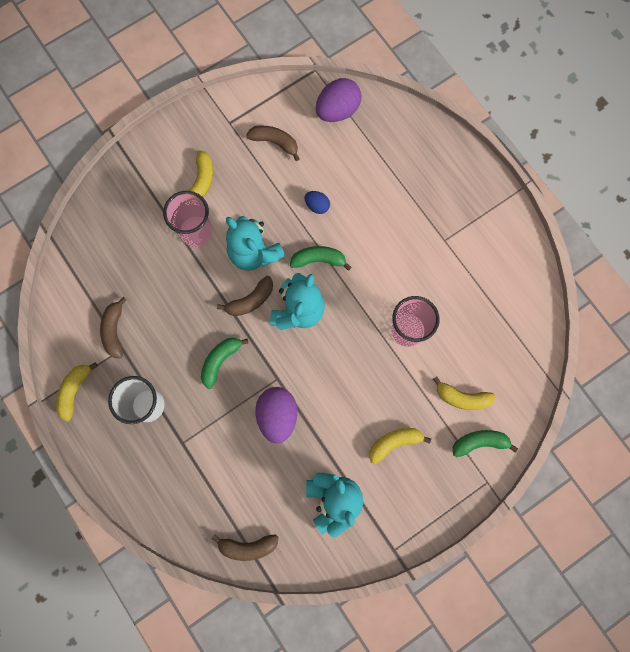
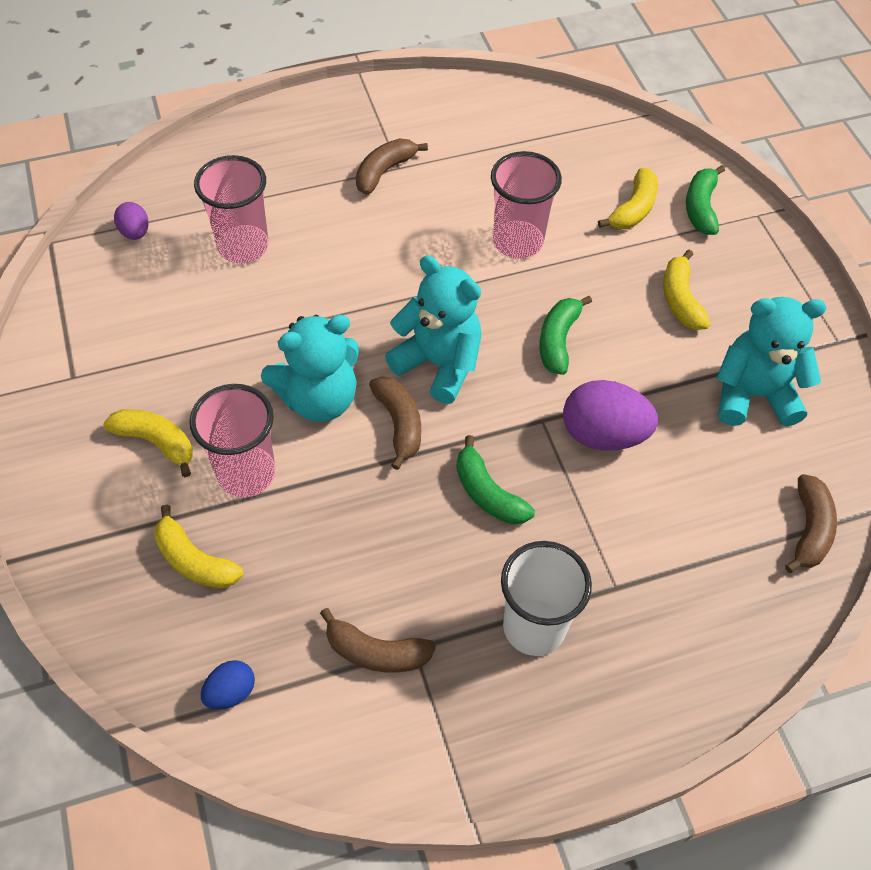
camera: 75 degrees left, 20 degrees down
(74, 391) = (470, 753): yellow banana -> yellow banana (194, 560)
(275, 142) = (144, 323): brown banana -> brown banana (384, 171)
(317, 206) = (278, 297): blue egg -> blue egg (231, 692)
(318, 260) = (367, 317): green banana -> green banana (558, 340)
(337, 110) = (135, 232): purple egg -> purple egg, size x0.53
(347, 173) = (243, 246): none -> pink cup

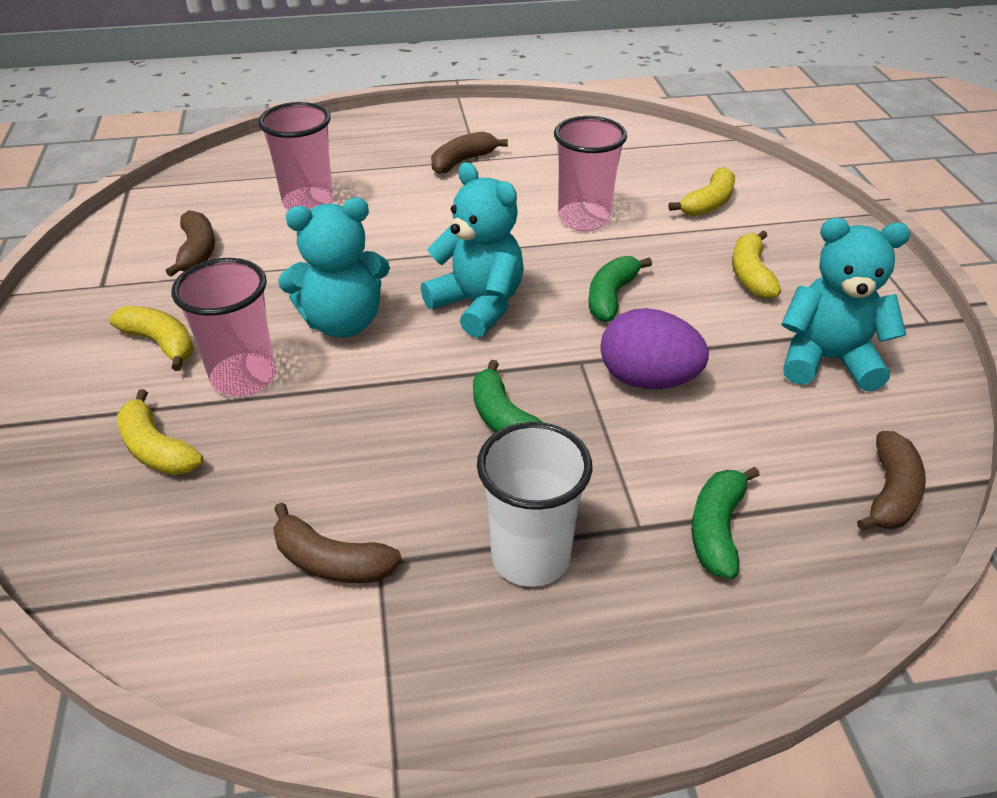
camera: 10 degrees right, 15 degrees down
(135, 232) = (210, 186): purple egg -> none
(231, 692) = (145, 583): blue egg -> none
(399, 424) = (422, 351): brown banana -> brown banana (197, 252)
(701, 207) = (780, 207): green banana -> green banana (717, 529)

